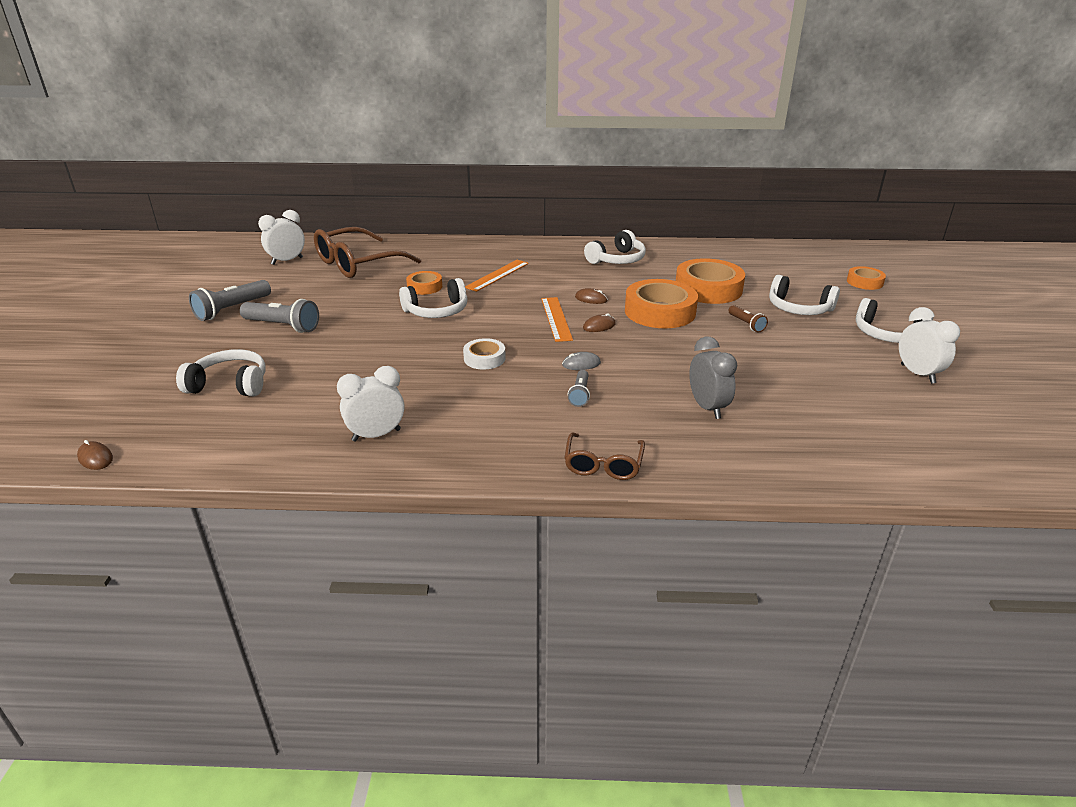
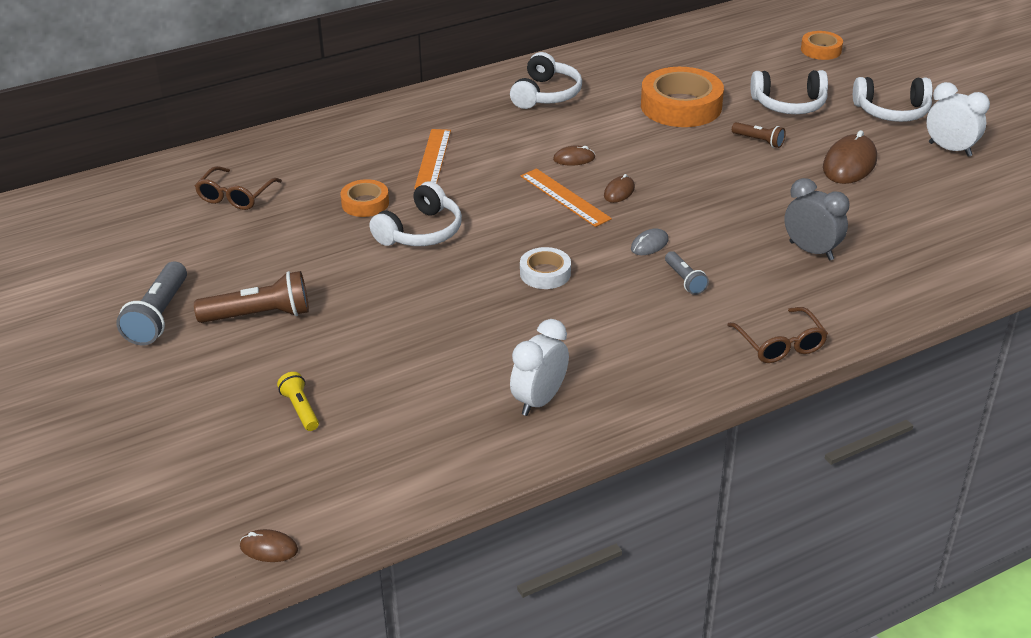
camera: 30 degrees left, 5 degrees up
(230, 384) = (300, 409): white headphones -> yellow flashlight
(283, 326) = (259, 315): grey flashlight -> brown flashlight
(287, 261) = (131, 222): white clock -> none
(358, 264) = (235, 196): brown glasses -> brown glasses, size x0.55
(660, 311) = (661, 152): orange tape -> none
(809, 359) = (849, 164): none -> brown mouse

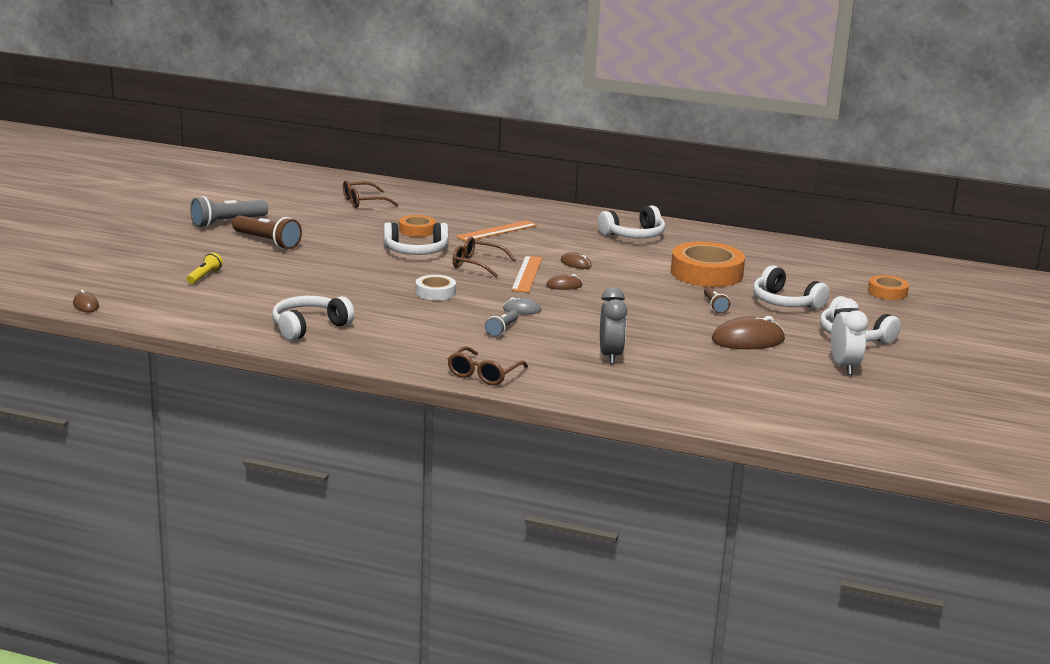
camera: 45 degrees right, 15 degrees down
(504, 213) = (477, 264): none -> brown glasses
(539, 400) = (309, 327): white clock -> white headphones

